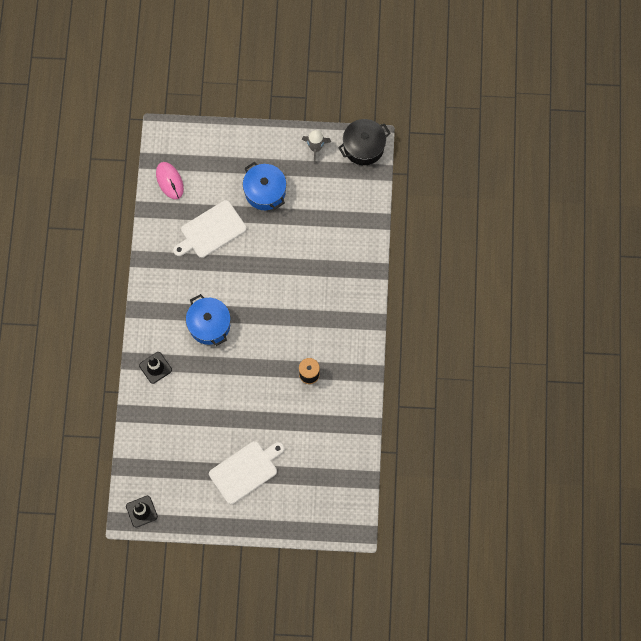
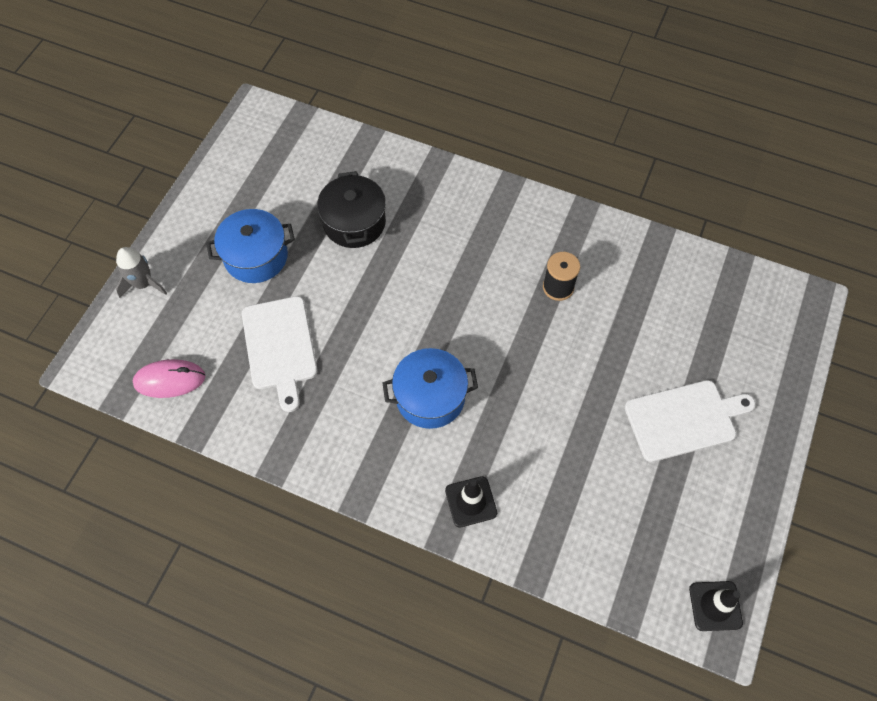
camera: 70 degrees left, 10 degrees down
(245, 471) = (684, 419): white cutting board -> white cutting board turned 90 degrees clockwise
(315, 148) = (225, 176): grey rocket -> grey rocket (143, 284)
(363, 147) = (254, 122): black pot -> black pot (354, 223)

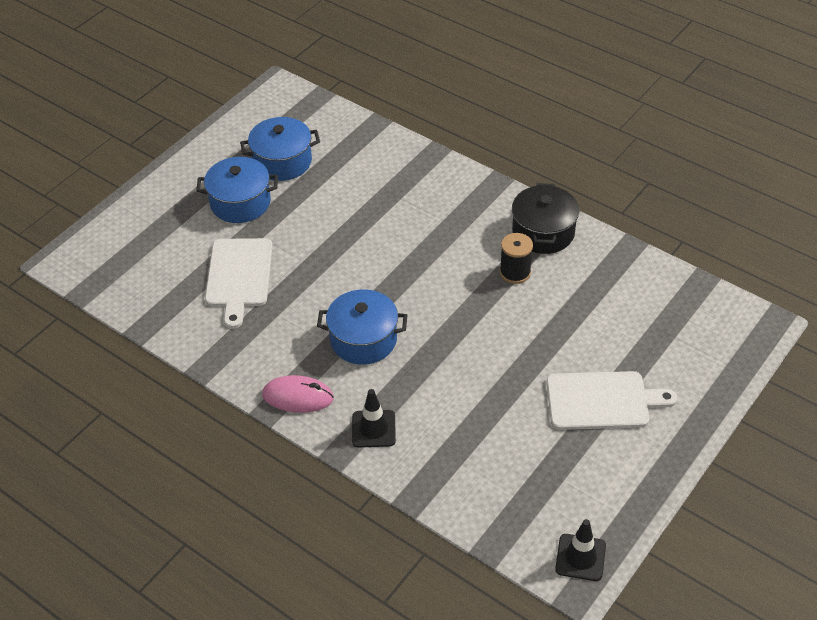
camera: 15 degrees right, 15 degrees down
(143, 284) = (134, 207): grey rocket -> none
(170, 380) = (132, 285): pink mouse -> pink mouse (298, 397)
(286, 199) = (282, 161): none -> blue pot
(354, 223) = (339, 190): black pot -> black pot (543, 232)

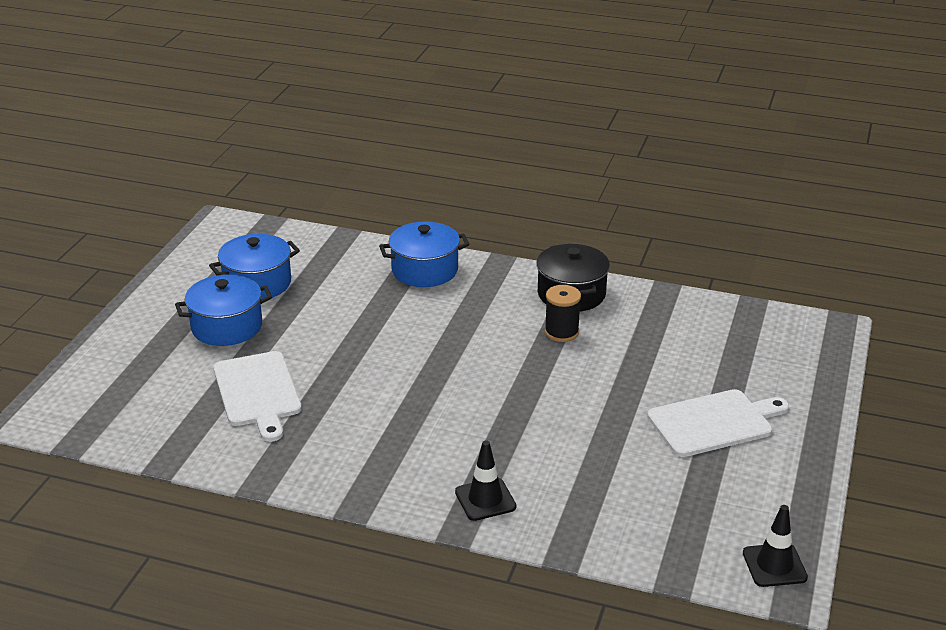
camera: 20 degrees left, 15 degrees down
(298, 397) = (383, 488): pink mouse -> none
(363, 339) = (430, 421): blue pot -> blue pot (424, 270)

